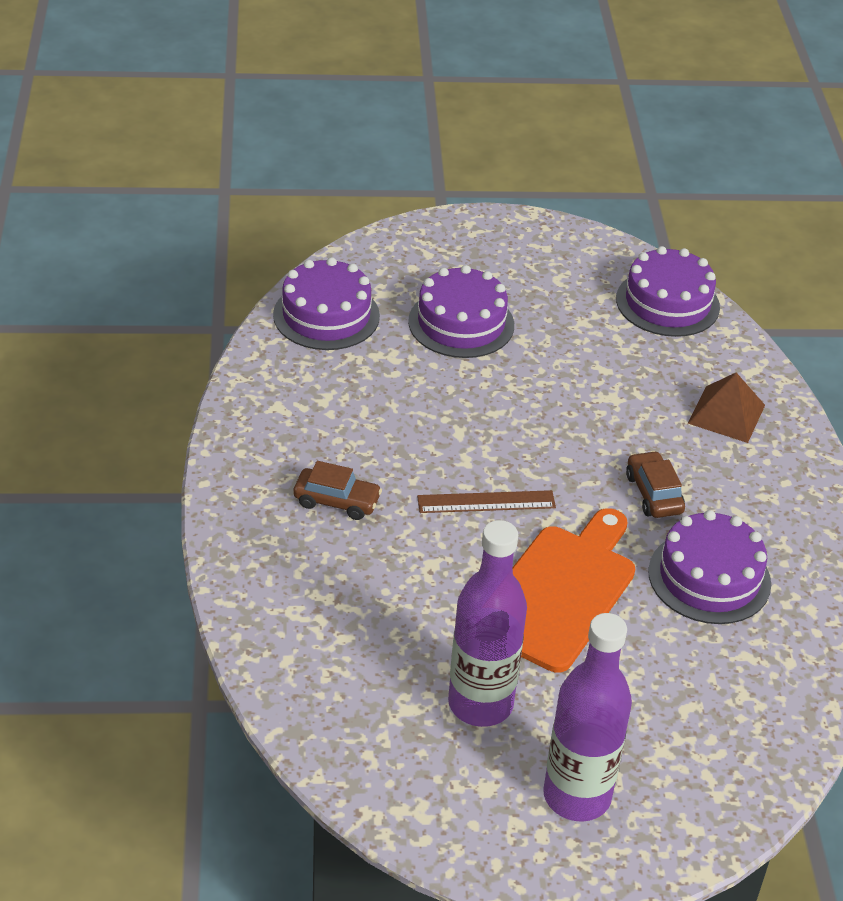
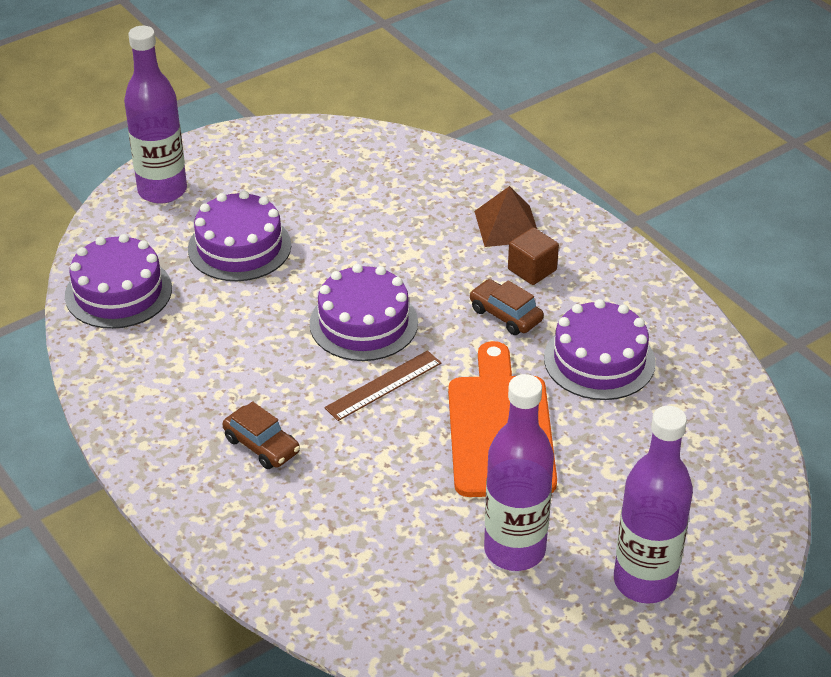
camera: 30 degrees left, 0 degrees up
(337, 501) = (261, 445): brown car -> brown car turned 60 degrees clockwise
(435, 245) = (162, 191): none -> purple bottle
(667, 303) = (390, 157): purple cake -> purple cake (363, 323)
(715, 465) = (532, 270): none -> brown cube

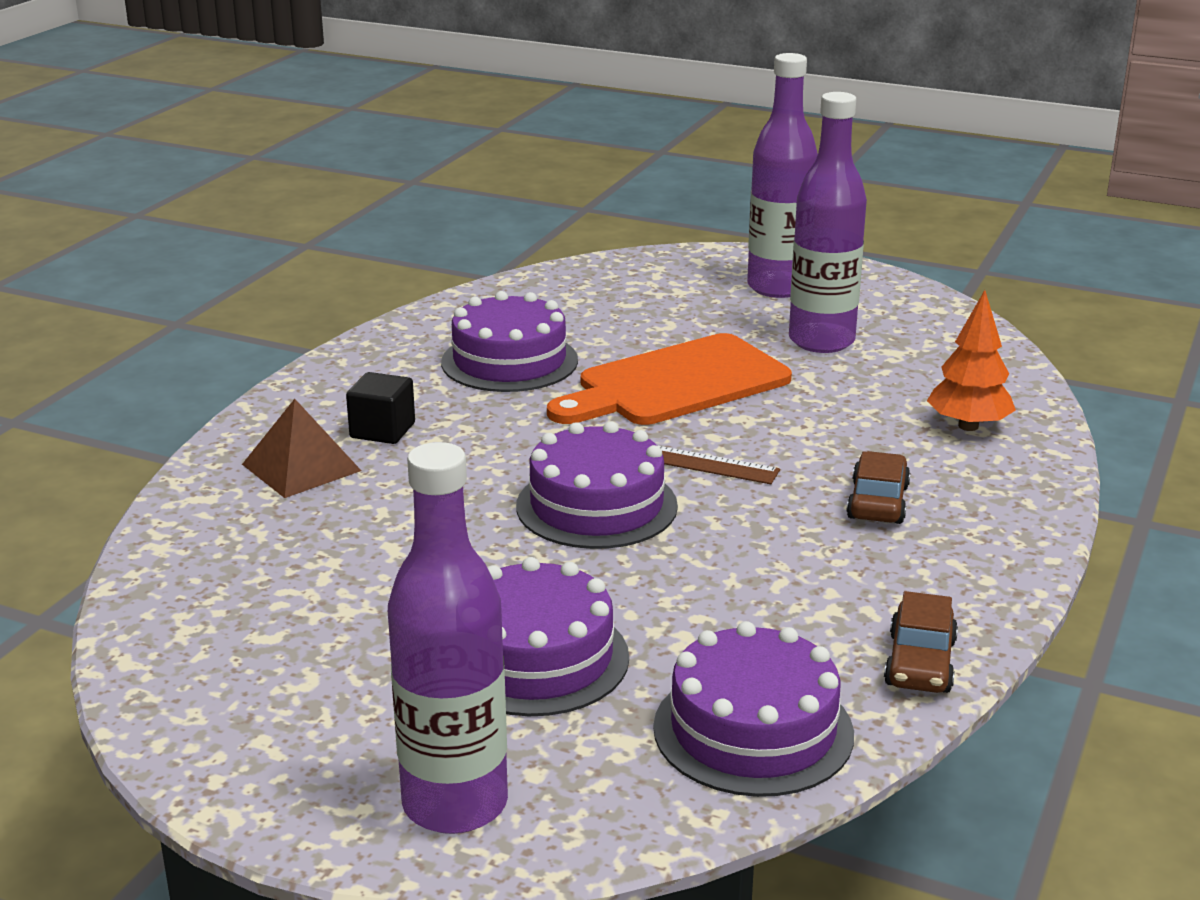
camera: 120 degrees left, 15 degrees down
(314, 553) = (968, 426): none -> orange tree
(505, 315) = (486, 425): brown car -> brown car (920, 663)
(532, 270) = (382, 430): brown cube -> black cube

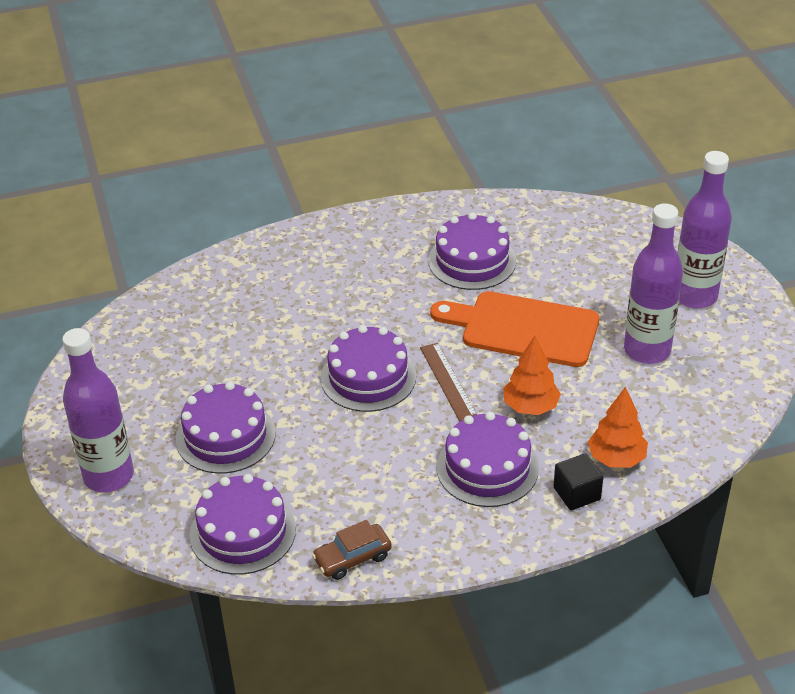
camera: 50 degrees right, 15 degrees up
(301, 467) = (292, 269): brown pyramid -> none
(382, 430) = (353, 269): black cube -> black cube (577, 493)
(812, 435) = (530, 407): none -> orange tree
(878, 502) = (487, 467): brown car -> purple cake

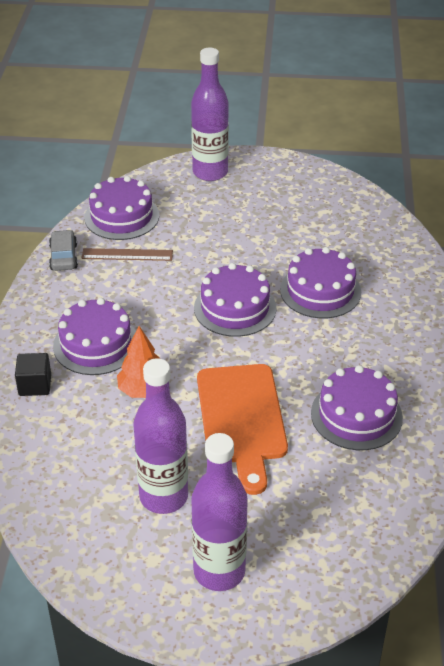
camera: 110 degrees right, 0 degrees up
(225, 436) = (215, 226): purple cake -> purple cake (320, 291)
(352, 558) = (64, 257): brown car -> grey car
(448, 381) = (203, 351): brown ruler -> brown ruler (127, 255)
(523, 328) = (241, 419): orange cutting board -> orange cutting board turned 135 degrees clockwise
(616, 458) = (52, 422): orange tree -> none

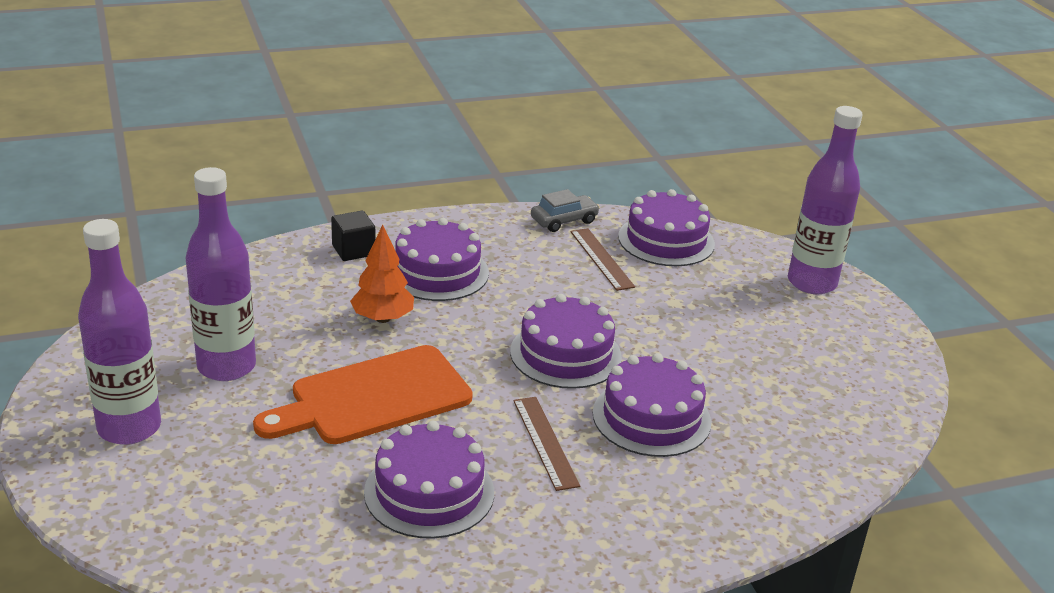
camera: 65 degrees right, 10 degrees down
(326, 346) = (545, 442): none -> brown ruler

